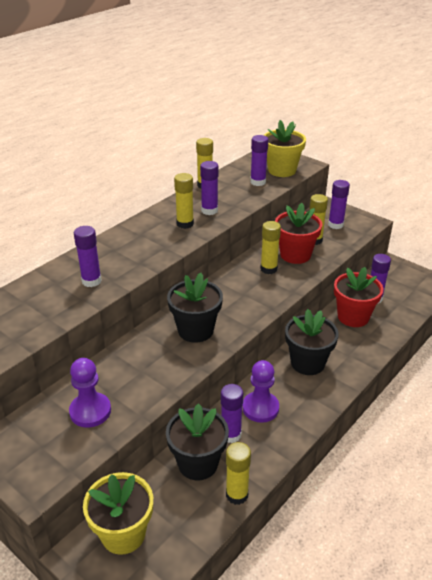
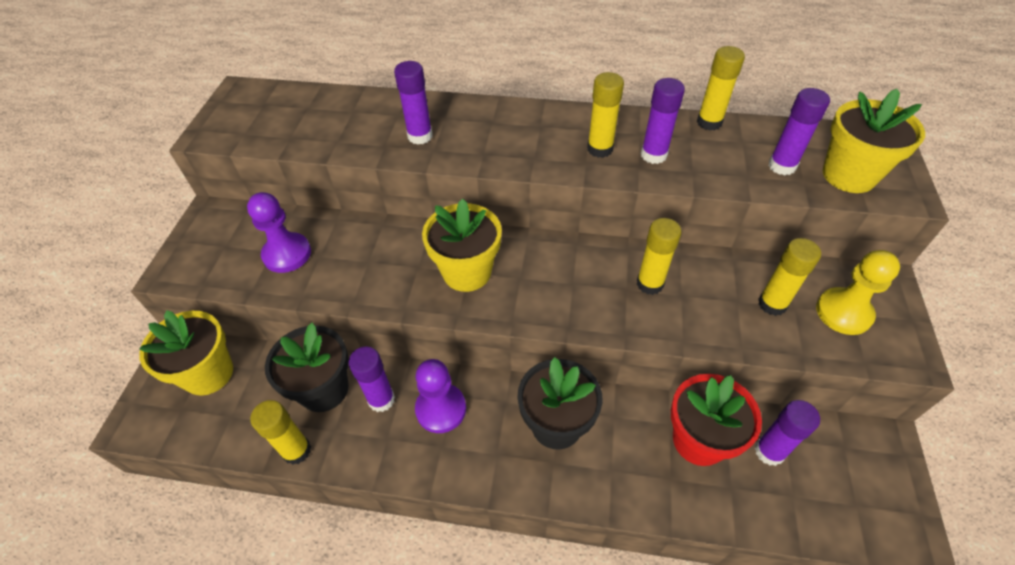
camera: 60 degrees right, 15 degrees up
(195, 330) = (467, 272): black flower pot -> yellow flower pot
(295, 255) = (712, 298): red flower pot -> none
(335, 225) = (843, 312): purple glue stick -> yellow pawn

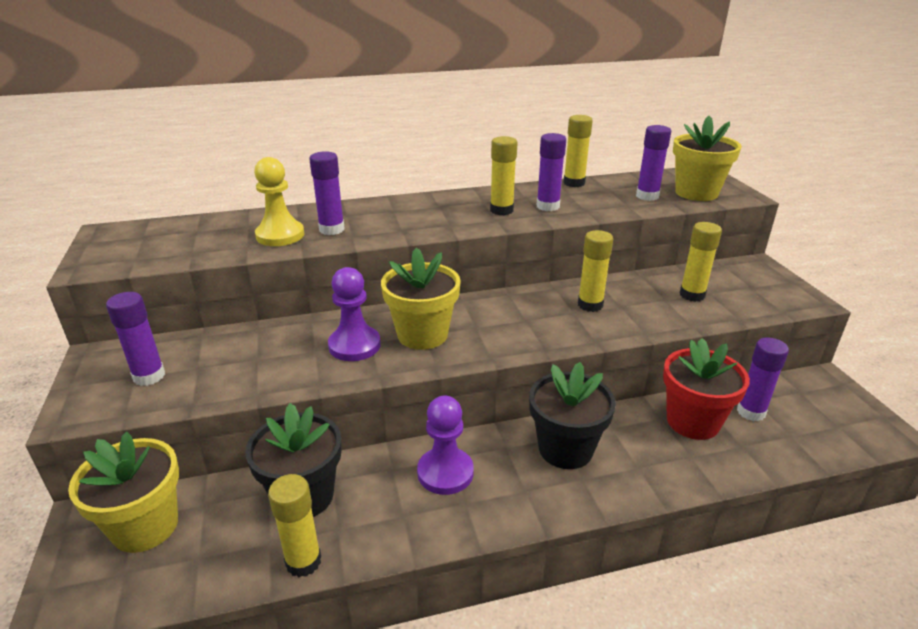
camera: 25 degrees left, 20 degrees down
(287, 254) = (217, 366): purple pawn -> purple pawn (354, 345)
(381, 399) = (376, 485): purple glue stick -> purple glue stick (149, 376)
(843, 312) = (744, 288): yellow pawn -> yellow pawn (280, 235)

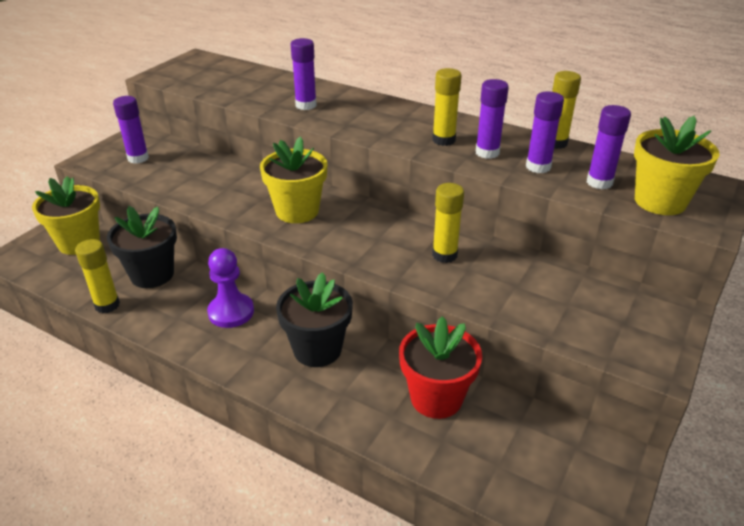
camera: 45 degrees right, 5 degrees up
(280, 235) = (271, 96): yellow pawn -> none
(354, 345) = (250, 196): purple pawn -> none
(692, 295) = (548, 296): yellow glue stick -> none
(751, 412) = (498, 426): purple glue stick -> purple glue stick (538, 167)

